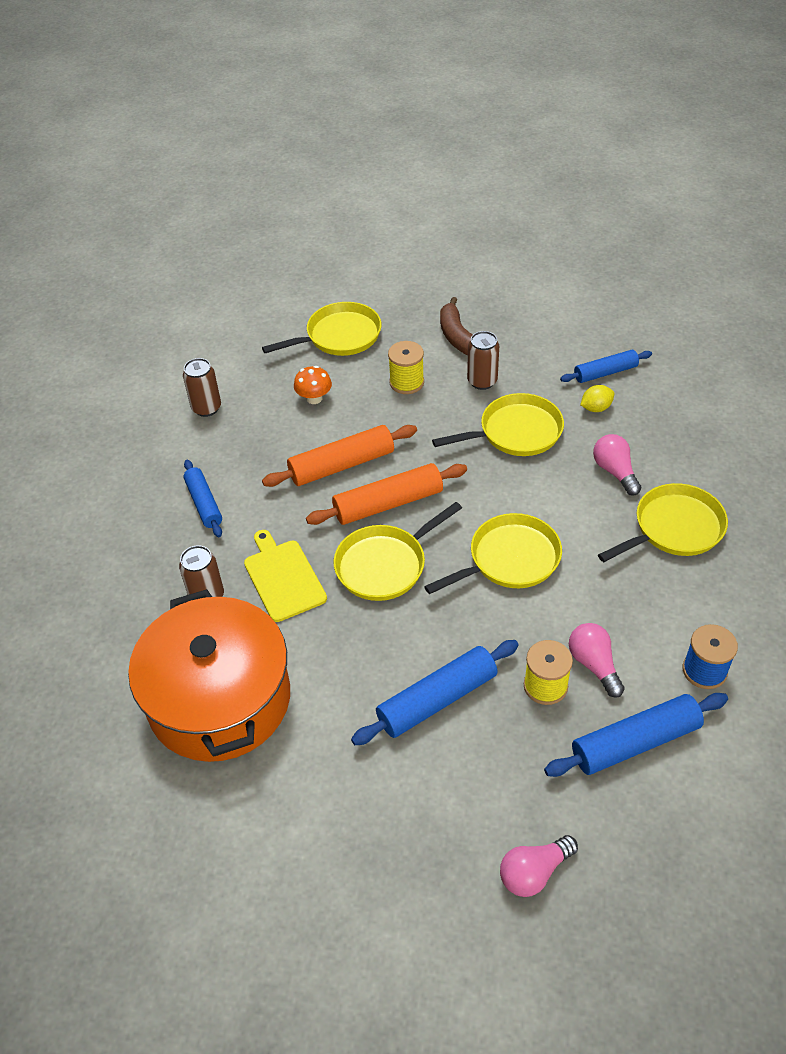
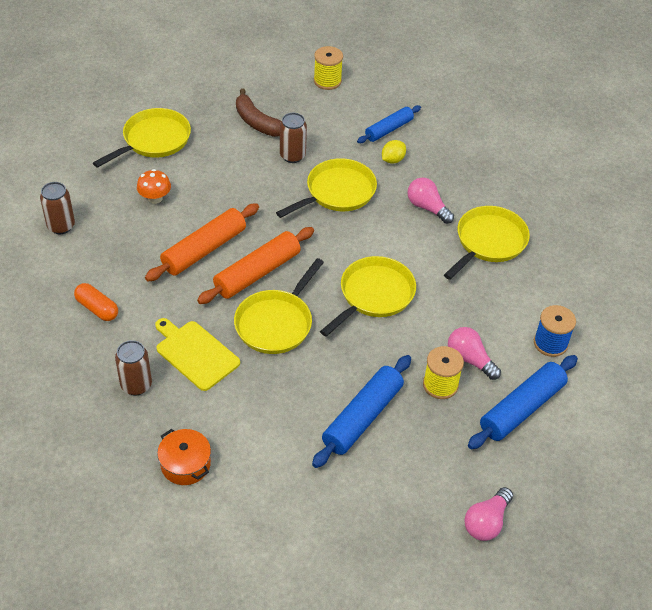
camera: 25 degrees left, 0 degrees up
(204, 503) = (97, 308): blue rolling pin -> orange capsule
(219, 699) = (185, 464): orange pot -> orange pot, size x0.40
(406, 382) = (229, 169): yellow spool -> yellow spool (327, 81)

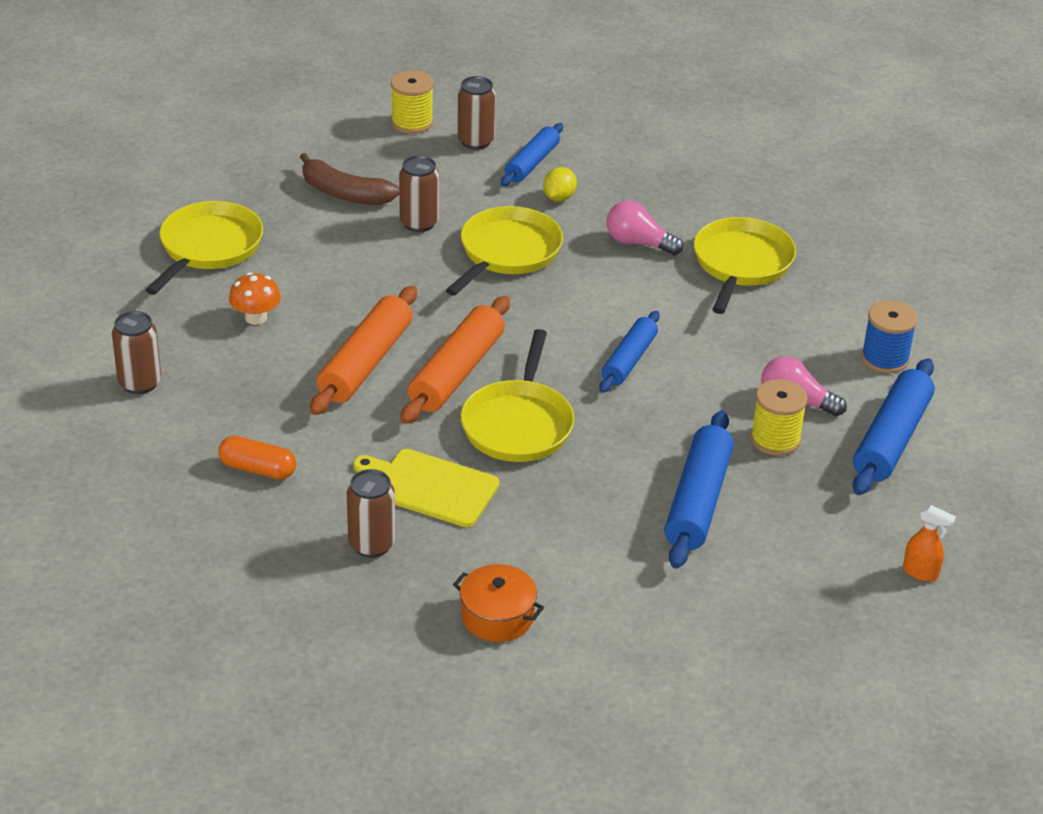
camera: 20 degrees left, 10 degrees down
(360, 104) = (475, 141): none -> brown can
(374, 295) = (629, 360): yellow pan -> blue rolling pin
(486, 522) = (921, 573): pink light bulb -> orange spray bottle

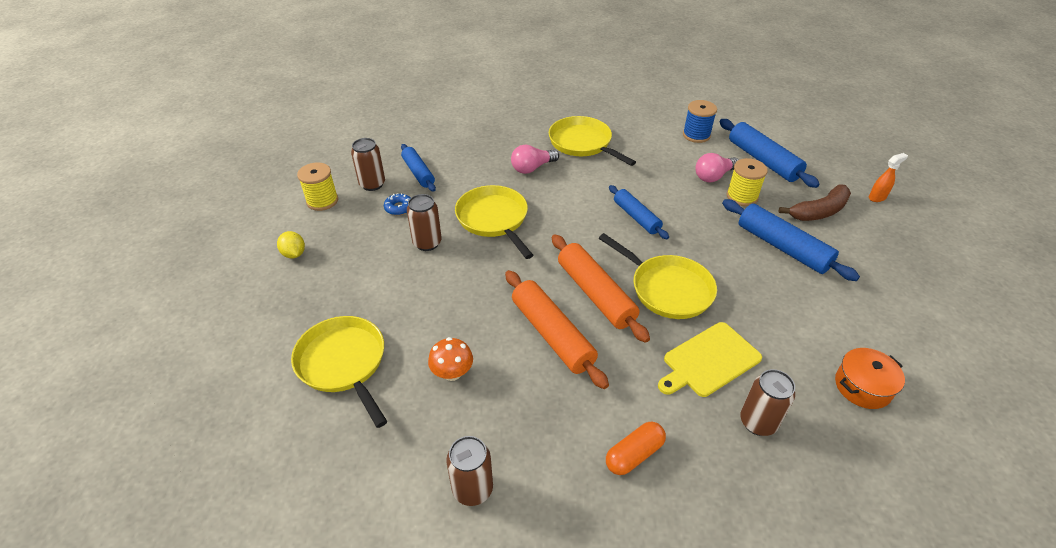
camera: 55 degrees left, 5 degrees up
(345, 193) = (360, 263): brown banana -> brown banana (819, 211)
(455, 178) = (399, 208): none -> blue donut
(559, 197) = (462, 177): yellow lemon -> yellow lemon (294, 254)

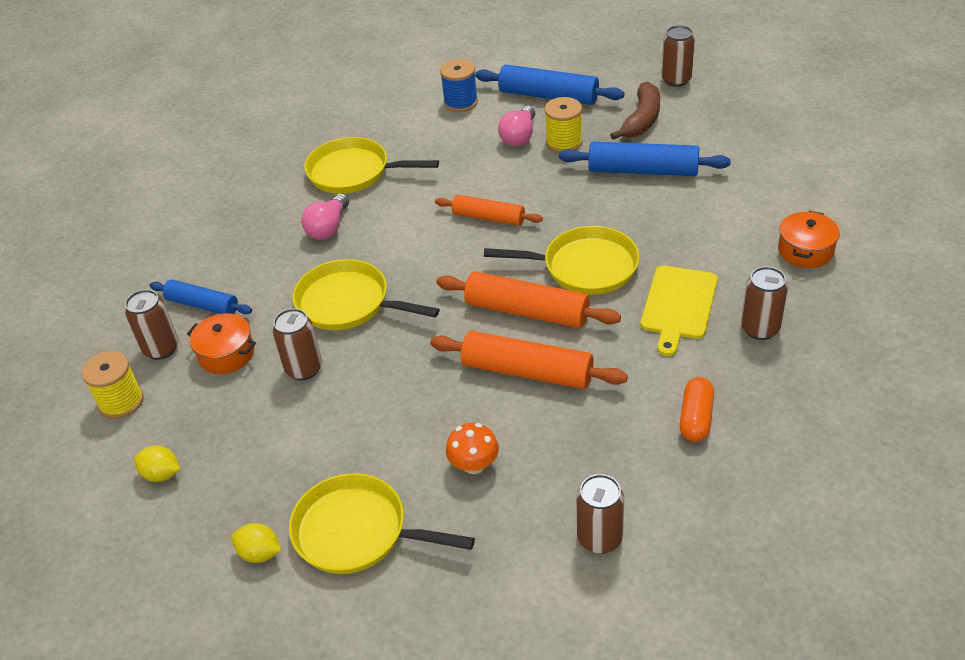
camera: 35 degrees left, 0 degrees up
(284, 336) = (260, 553): none -> yellow lemon
(399, 208) = (226, 354): blue donut -> orange pot
(636, 217) = (488, 217): blue rolling pin -> orange rolling pin
(877, 197) = (676, 80): orange spray bottle -> brown can

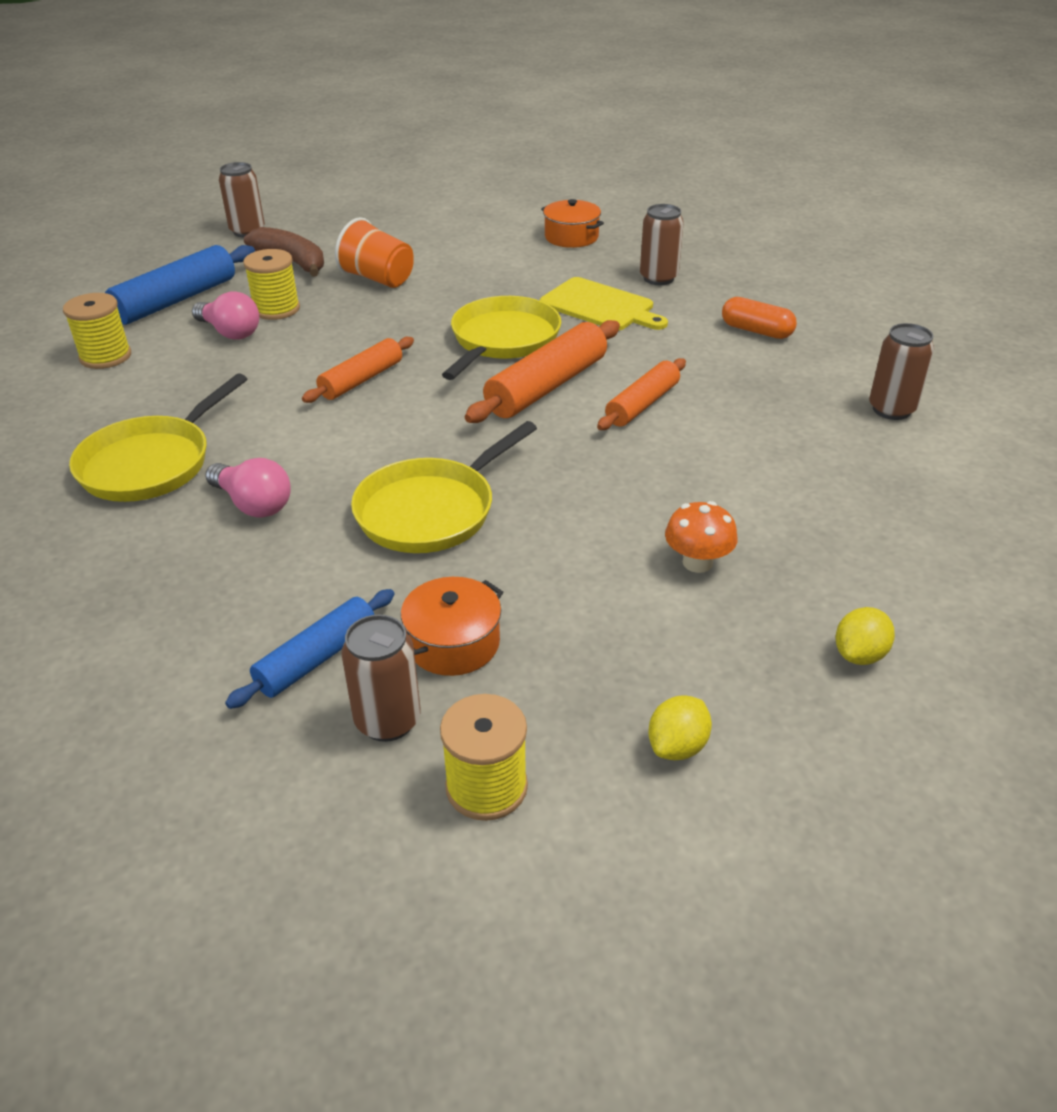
camera: 75 degrees left, 5 degrees down
(304, 369) = (535, 568): brown can -> none
(357, 532) = (843, 564): yellow pan -> none
(460, 102) = (105, 356): blue spool -> yellow spool
(474, 465) = (768, 463): orange mushroom -> orange mushroom (697, 562)
(527, 371) = (642, 404): orange rolling pin -> orange rolling pin, size x0.65
(642, 171) = (378, 279): blue rolling pin -> orange cup

